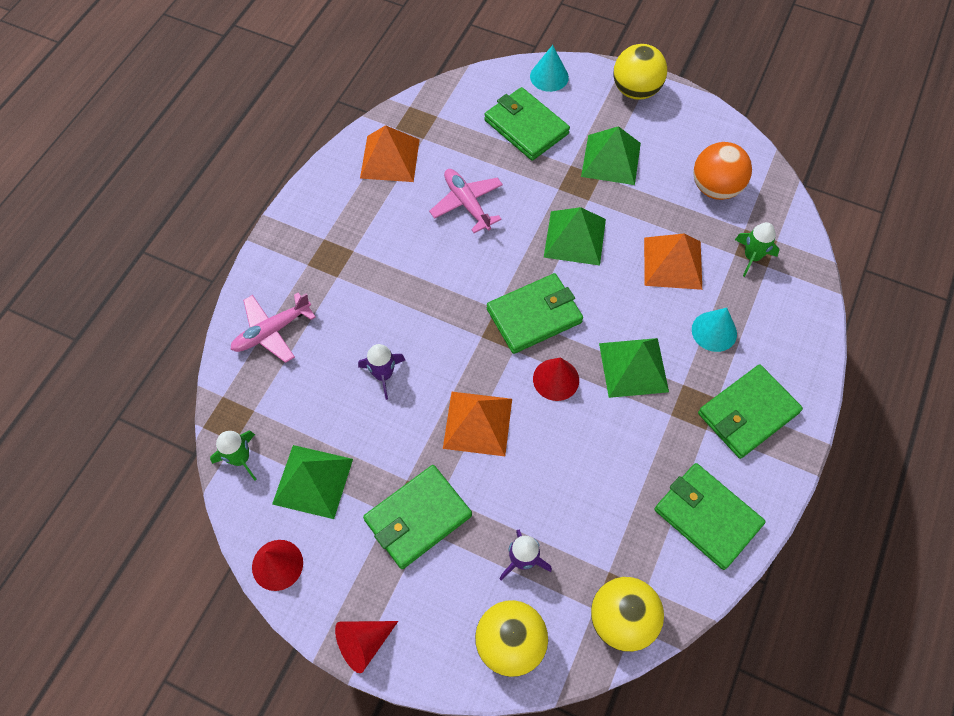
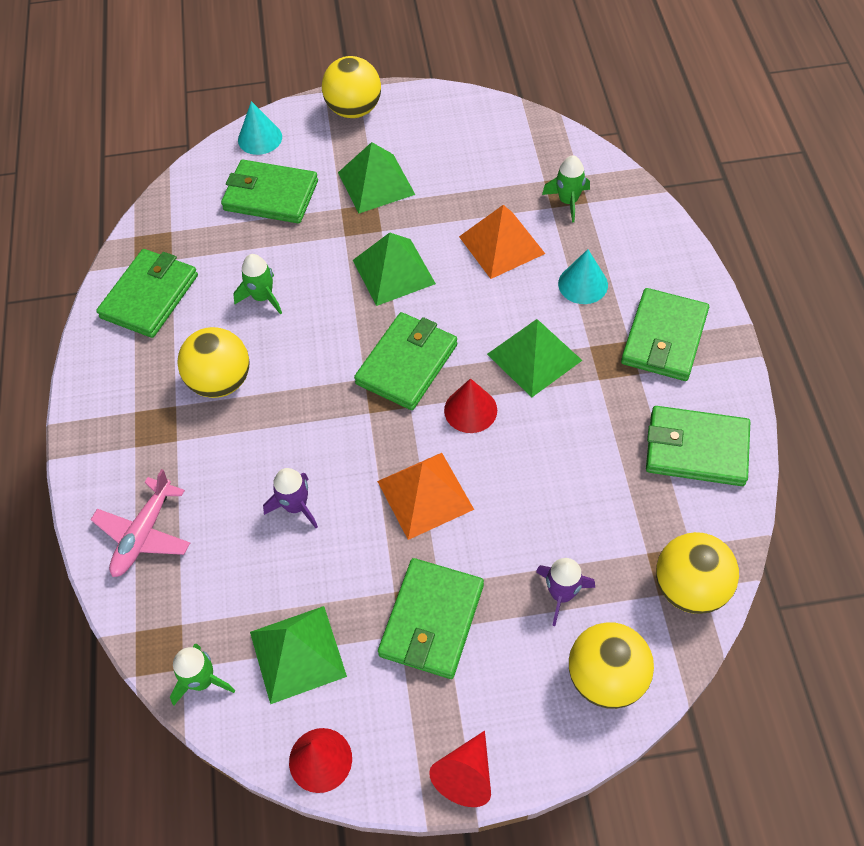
camera: 30 degrees left, 5 degrees down
(390, 158) = (150, 296): orange pyramid -> green wallet
(395, 251) = (221, 381): none -> yellow ball
(466, 203) = (262, 297): pink plane -> green rocket
(715, 188) = (491, 159): orange ball -> none

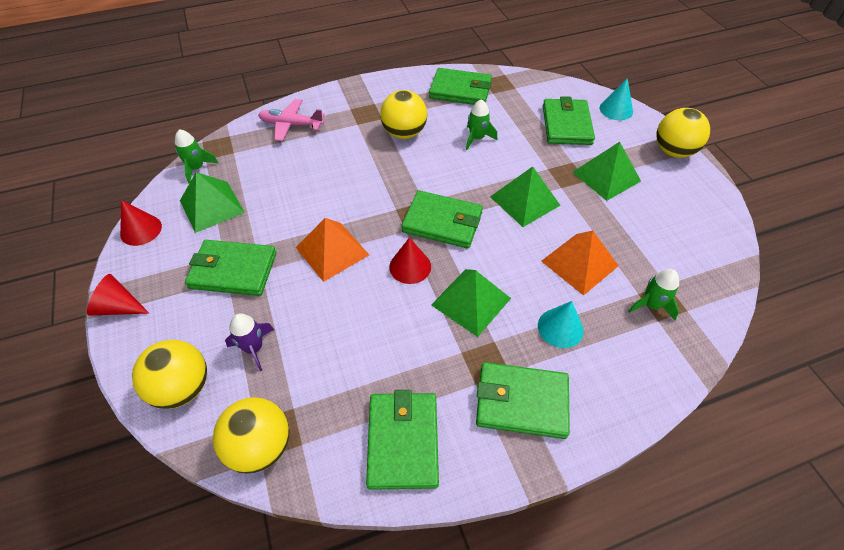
camera: 75 degrees right, 5 degrees down
(296, 506) = (316, 185): purple rocket -> none

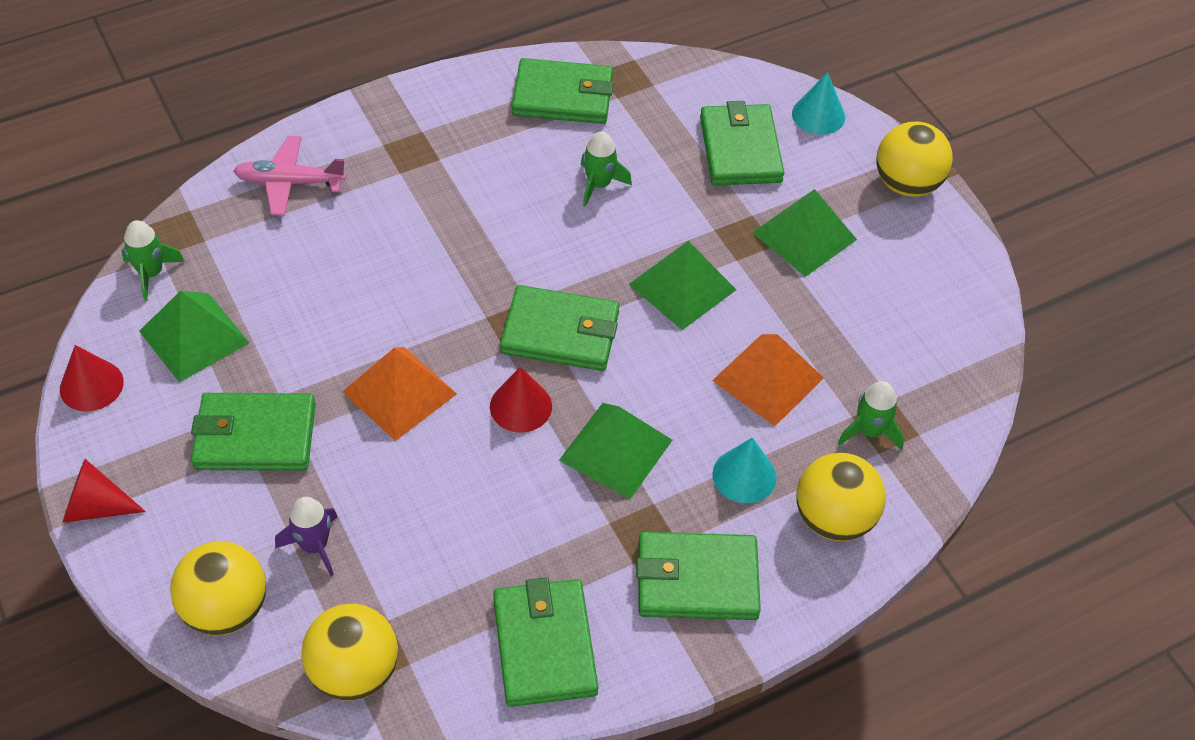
camera: 10 degrees left, 0 degrees up
(404, 133) = (480, 184): yellow ball -> yellow ball (833, 519)

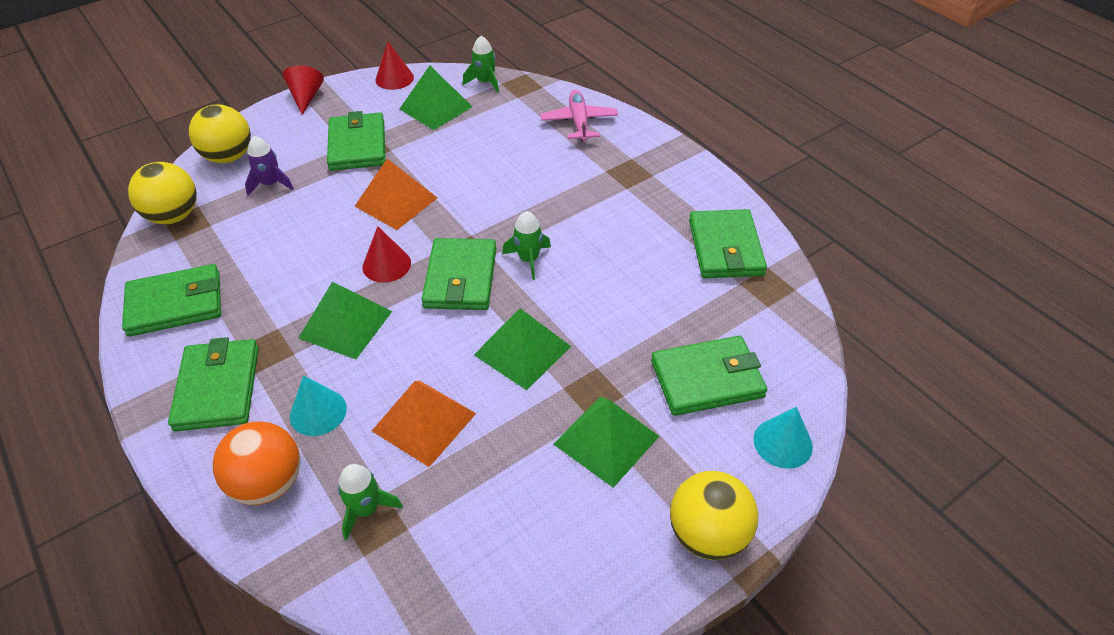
camera: 85 degrees right, 5 degrees down
(599, 185) = (628, 283): green rocket -> green rocket (529, 259)
(833, 519) = (268, 483): yellow ball -> orange ball

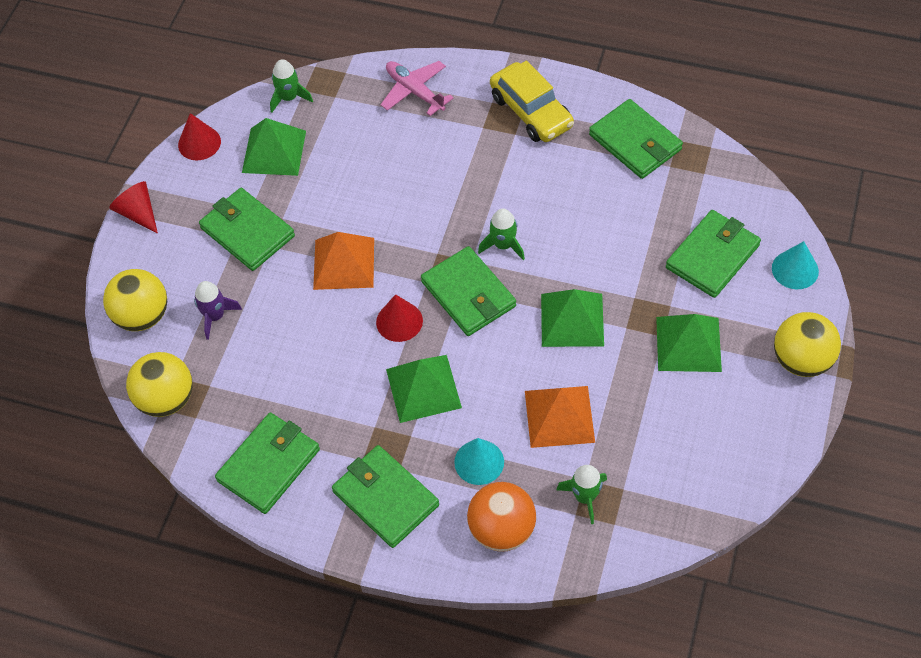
camera: 35 degrees left, 10 degrees up
(657, 180) = (531, 111): none -> yellow car

